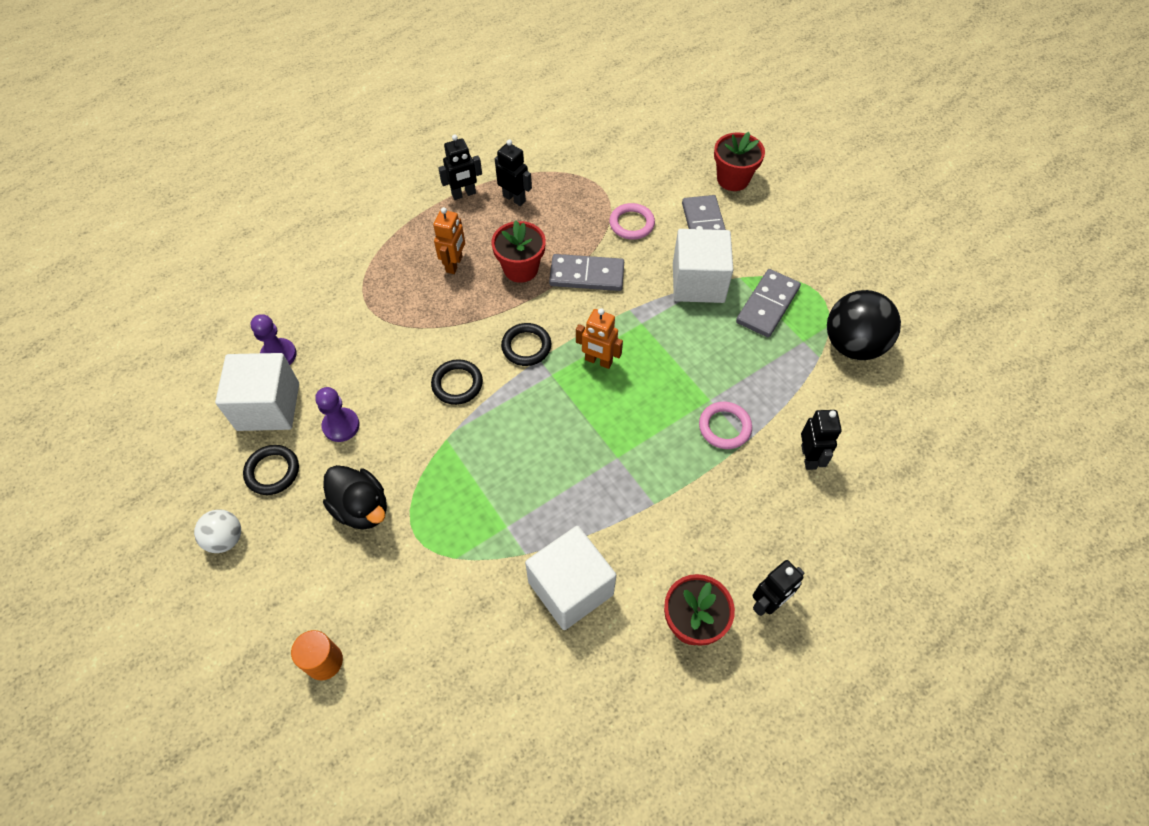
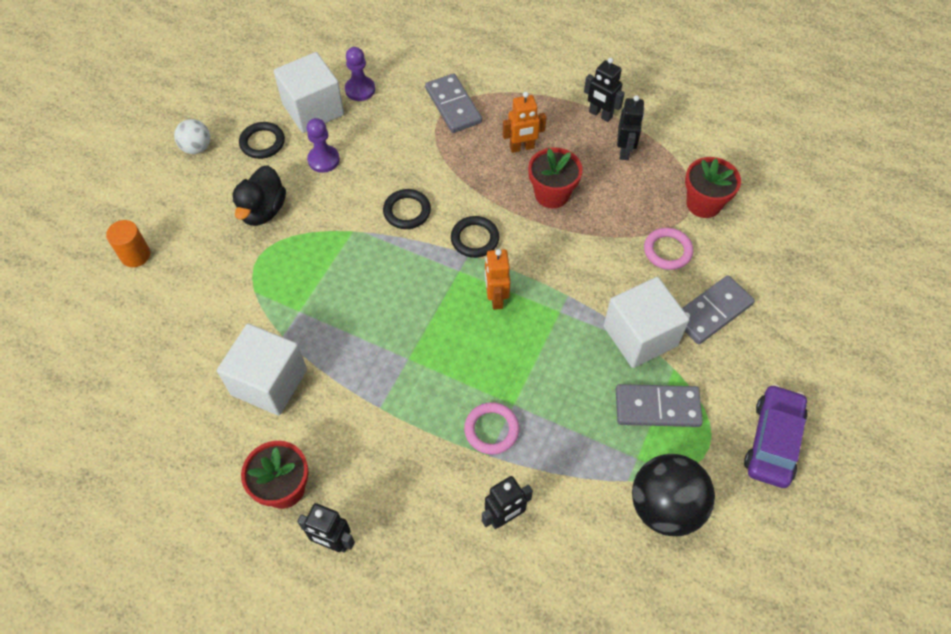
camera: 60 degrees right, 0 degrees up
(587, 275) = (581, 245): grey domino -> grey domino (453, 106)
(733, 179) = (794, 308): red flower pot -> red flower pot (703, 204)
(833, 252) = (773, 441): none -> purple car

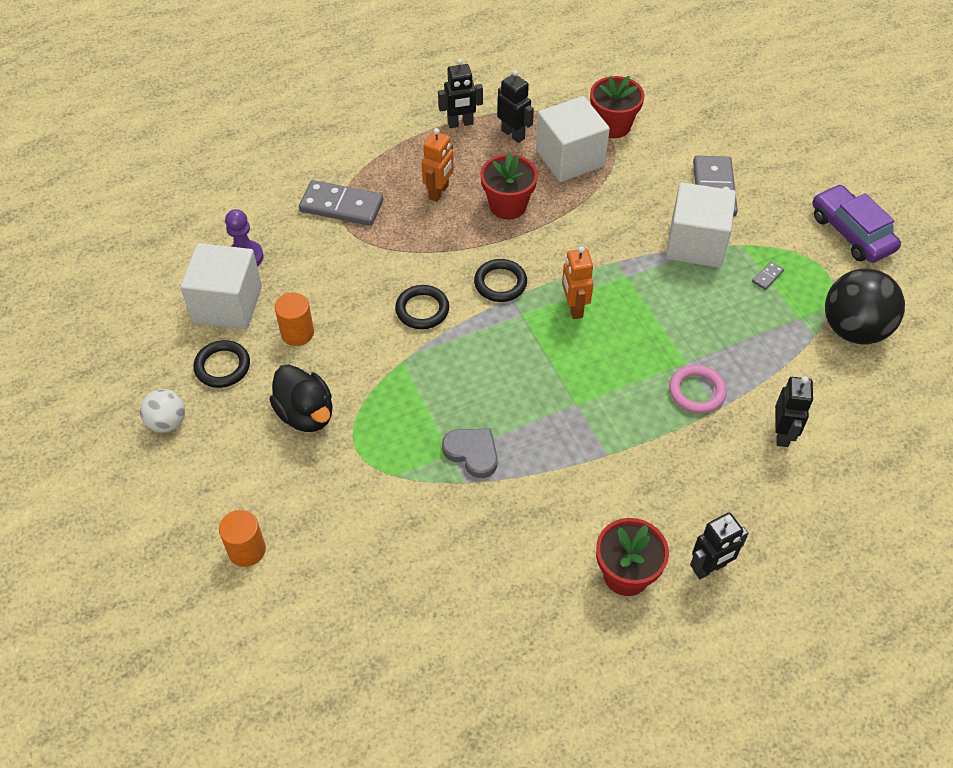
camera: 50 degrees left, 5 degrees down
(269, 382) = (505, 521): white cube -> white cube (570, 158)
(310, 323) = (472, 453): none -> grey heart
(323, 160) = (297, 333): purple pawn -> orange cylinder
(496, 298) = (574, 308): orange robot -> orange robot turned 45 degrees clockwise
(657, 407) = (767, 276): grey domino -> grey domino, size x0.41
(667, 251) = (634, 175): pink ring -> none

